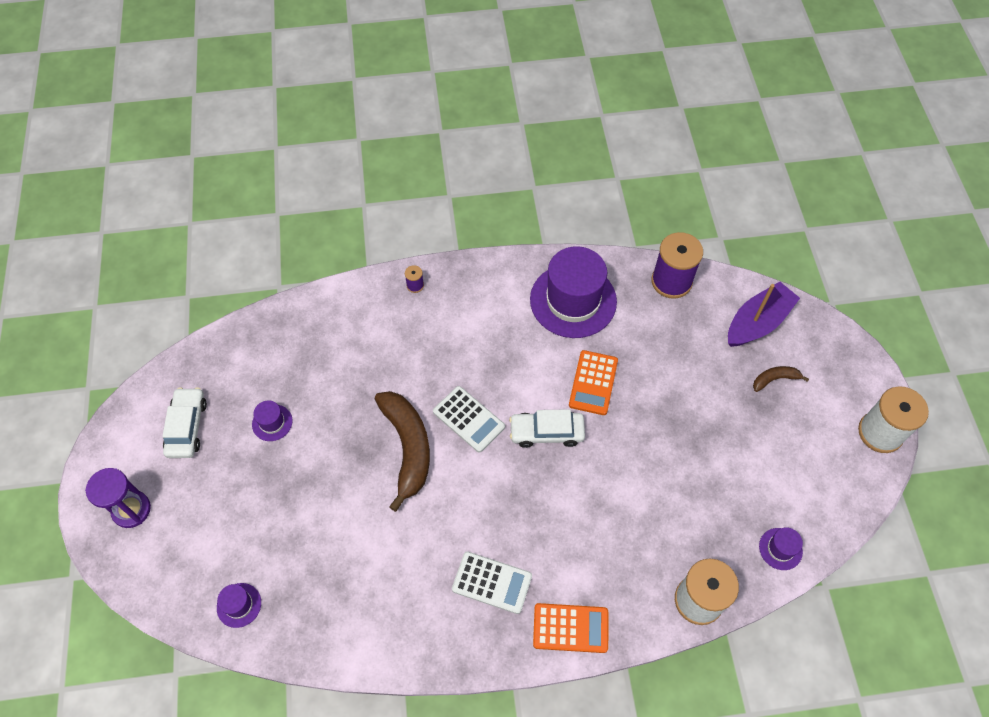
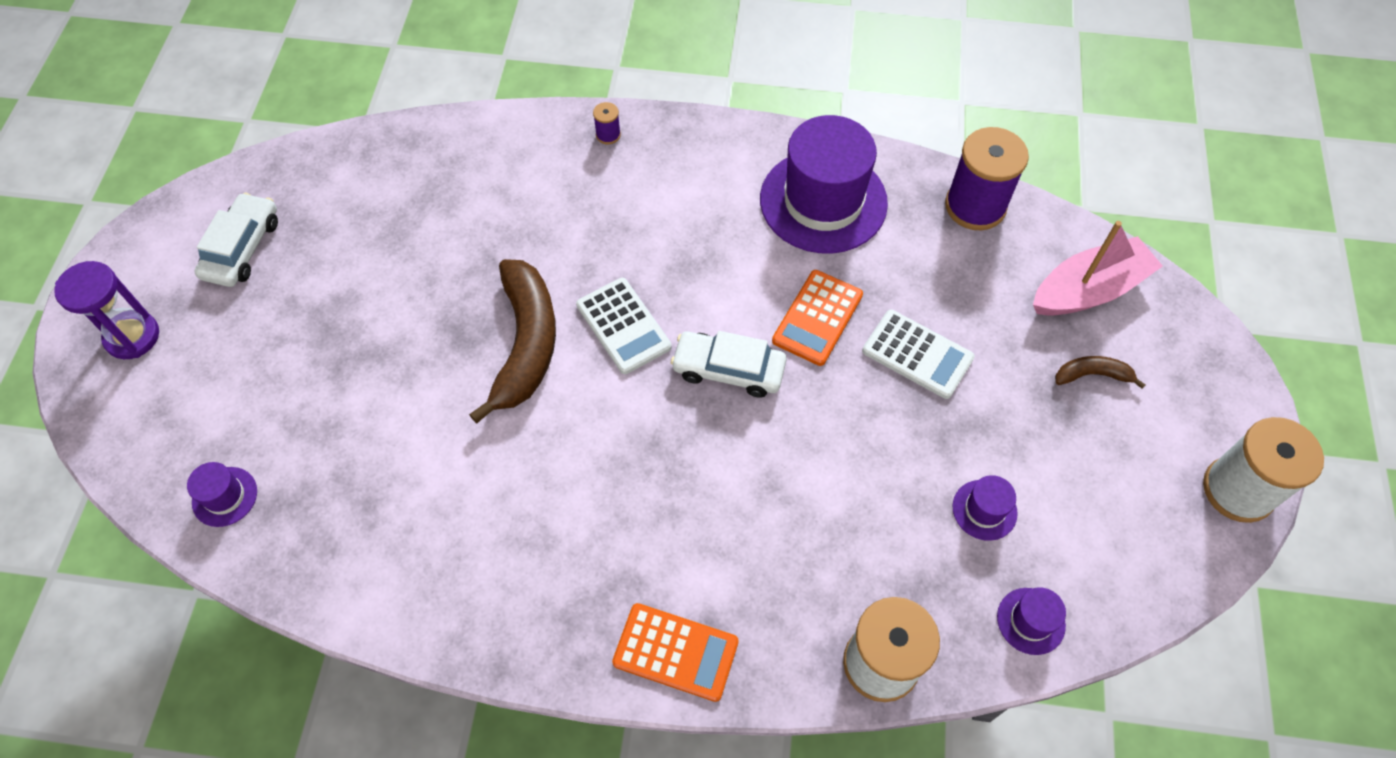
camera: 15 degrees right, 0 degrees up
(272, 422) = (355, 268): purple hat -> purple hat (984, 510)
(492, 582) = (582, 557): white calculator -> white calculator (917, 354)
(757, 322) = (1088, 290): purple boat -> pink boat

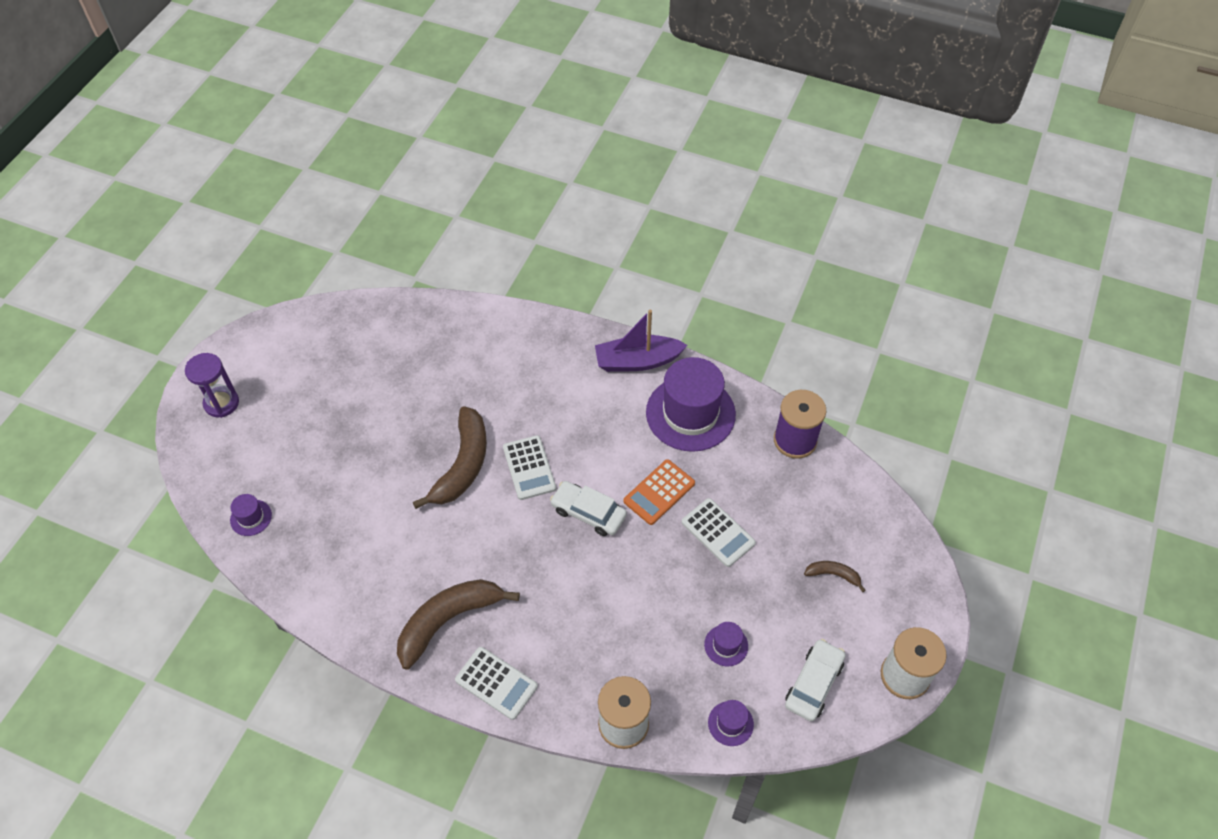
camera: 15 degrees right, 5 degrees down
(242, 248) = (303, 360): white car -> white car (813, 684)
(574, 577) = (448, 621): none -> brown banana
(608, 135) = (560, 335): purple spool -> none
(675, 652) = (496, 683): orange calculator -> white calculator
(727, 147) = (637, 361): none -> purple boat
(1088, 290) = (853, 516): pink boat -> none

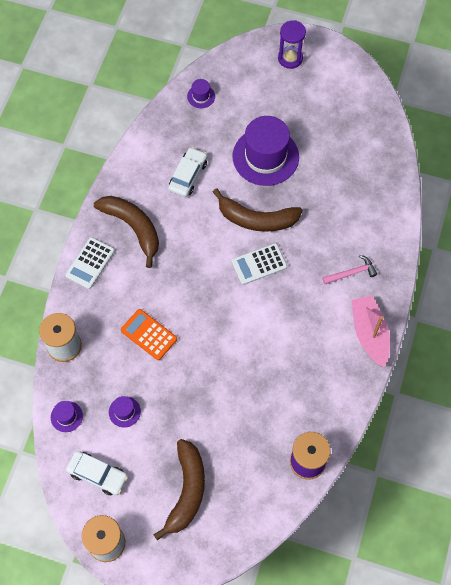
camera: 85 degrees right, 10 degrees up
(555, 370) = (351, 273): none -> pink hammer
(588, 513) = (224, 309): white car -> white car (188, 176)
(637, 361) = (369, 334): purple boat -> pink boat
(659, 492) = (247, 358): orange calculator -> orange calculator (148, 335)
(690, 413) = (323, 378): purple hat -> purple hat (265, 156)
(718, 532) = (216, 403): white calculator -> none
(833, 575) = (187, 491): brown banana -> brown banana, size x2.13

